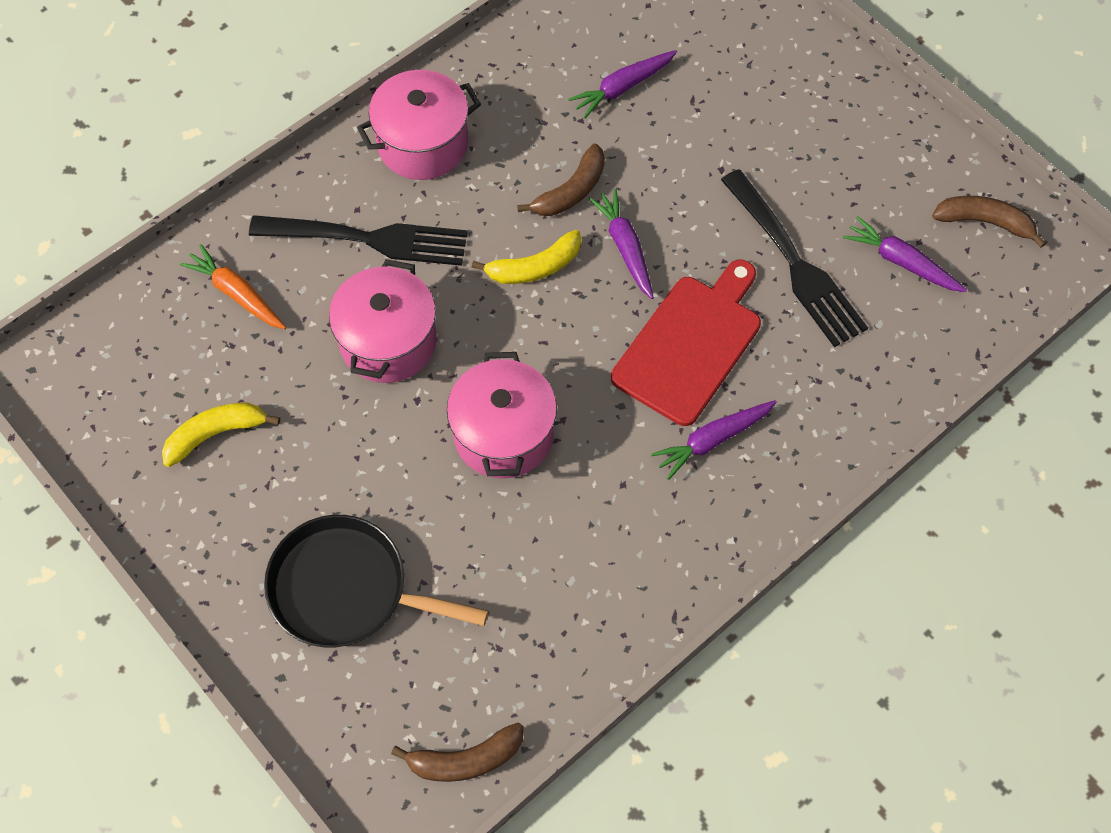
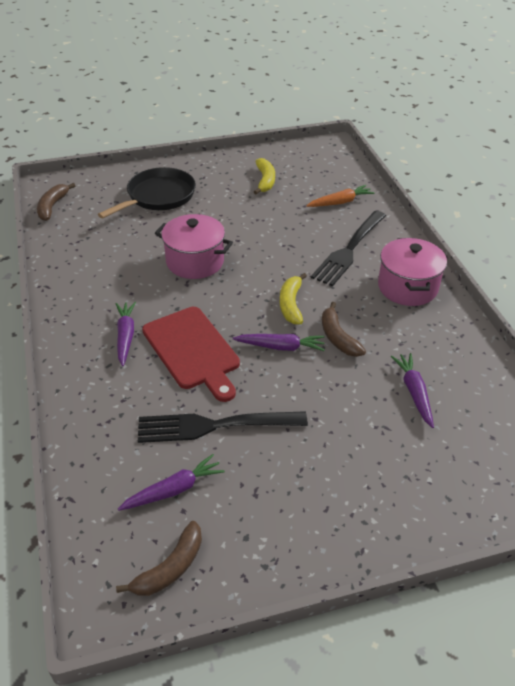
camera: 115 degrees right, 20 degrees down
(388, 341) = (279, 240): pink pot -> none

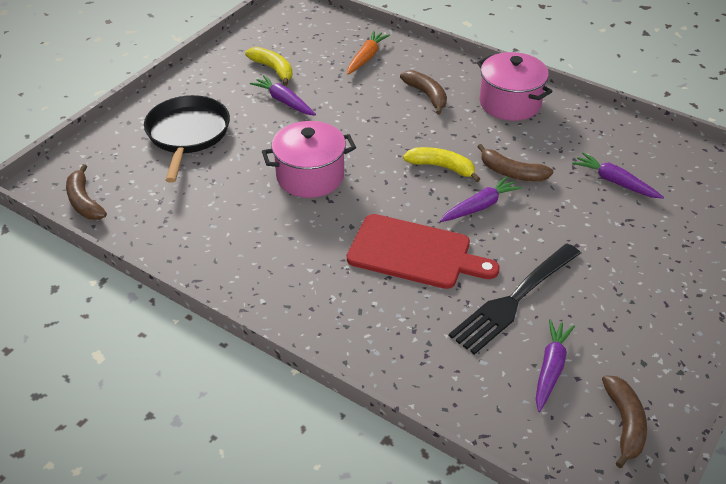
camera: 40 degrees left, 0 degrees up
(126, 336) = (340, 277): purple carrot -> purple carrot (284, 101)
(291, 304) = (442, 167): yellow banana -> yellow banana turned 150 degrees clockwise
(349, 249) = (427, 95): black fork -> brown banana

